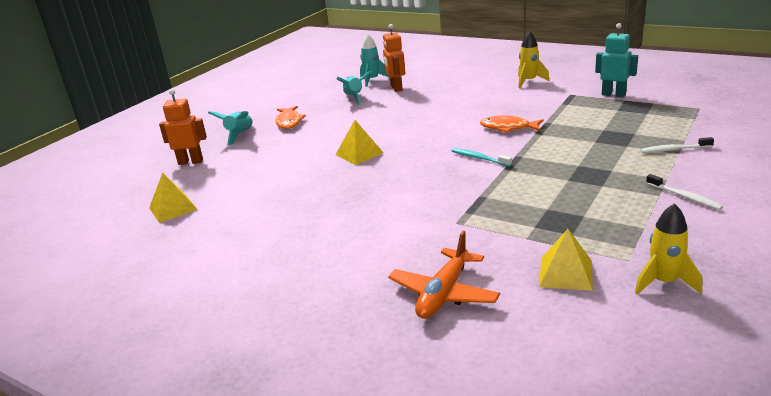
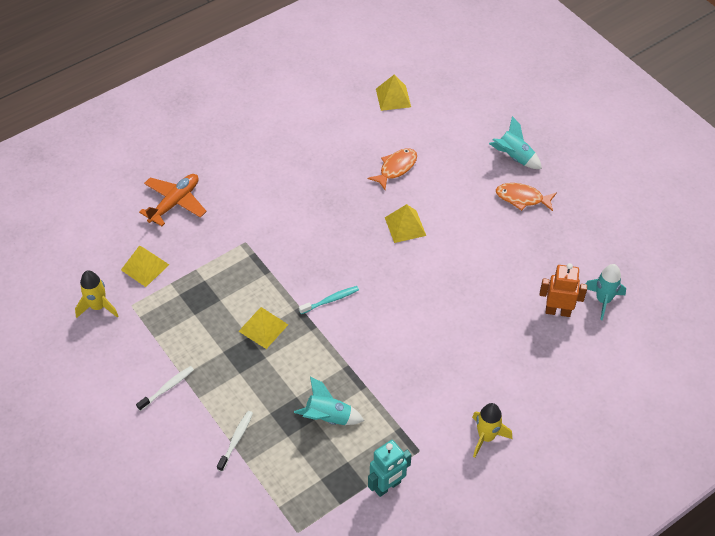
camera: 110 degrees right, 25 degrees up
(190, 162) = (476, 117): orange robot -> none
(354, 98) = (554, 266): turquoise rocket -> turquoise rocket (328, 417)
(444, 293) = (175, 203): orange plane -> orange plane turned 75 degrees clockwise
(508, 128) = (376, 351): orange fish -> orange fish (396, 168)
(549, 176) = (263, 327): none -> yellow pyramid
(684, 197) = (167, 388): white toothbrush -> white toothbrush turned 150 degrees clockwise

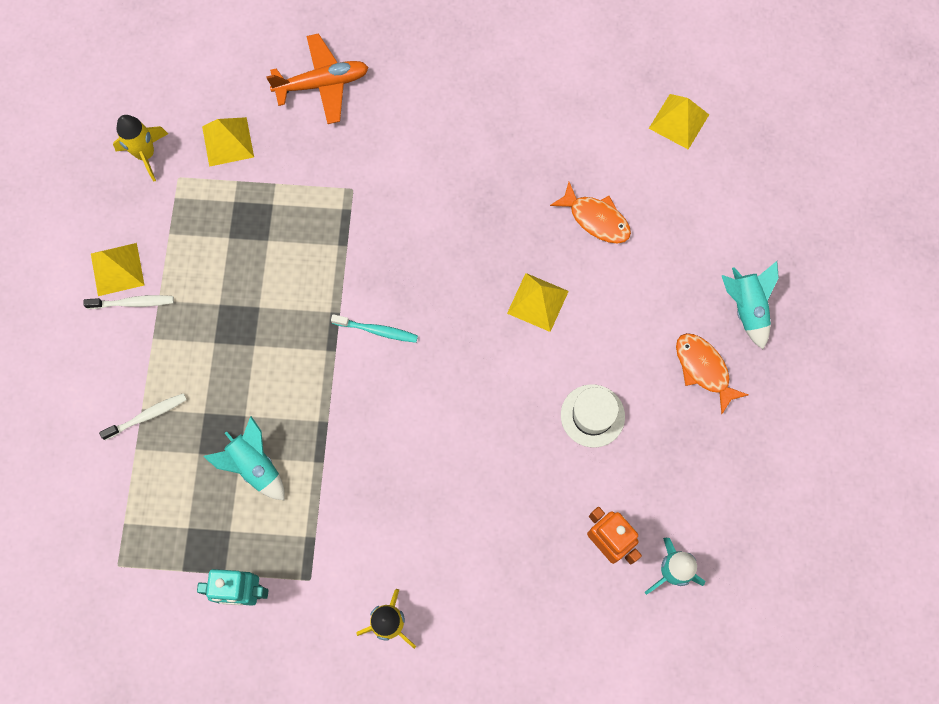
camera: 40 degrees right, 20 degrees up
(263, 327) = (281, 308): yellow pyramid -> yellow pyramid (117, 269)
(396, 168) = (596, 219): orange fish -> orange fish turned 45 degrees clockwise
(489, 258) = (592, 415): none -> white hat

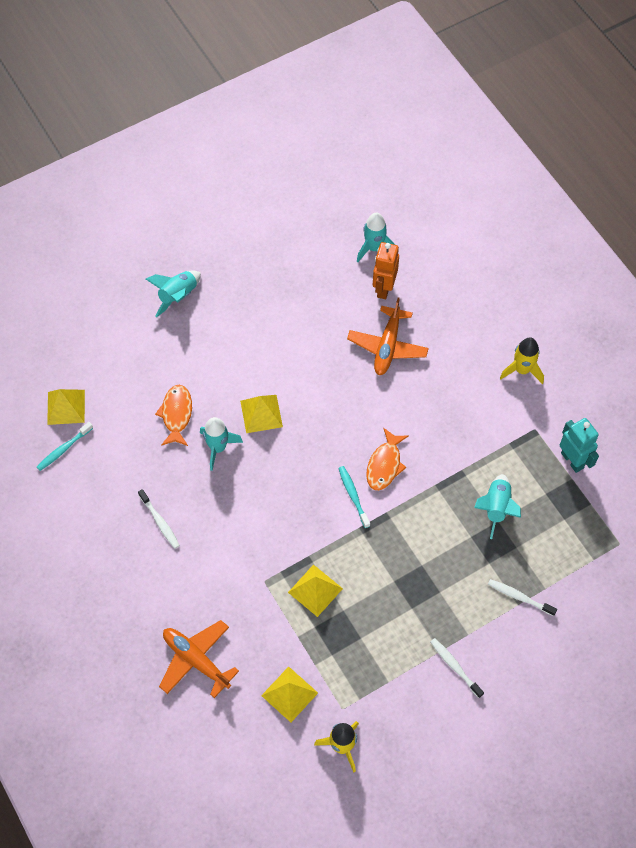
camera: 125 degrees left, 10 degrees down
(117, 269) = (440, 697): yellow pyramid -> yellow pyramid (315, 590)
(485, 133) = (160, 522): none -> white toothbrush
(527, 491) = (387, 346): none -> orange plane
(528, 235) = (218, 448): none -> turquoise rocket
(592, 415) = (313, 339): white hat -> none
(630, 93) = (64, 449): none -> turquoise toothbrush
(704, 369) = (236, 297): orange fish -> orange fish (385, 465)

